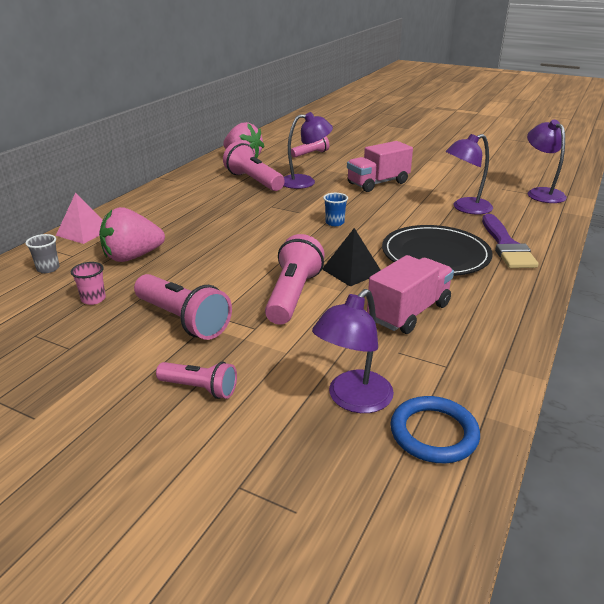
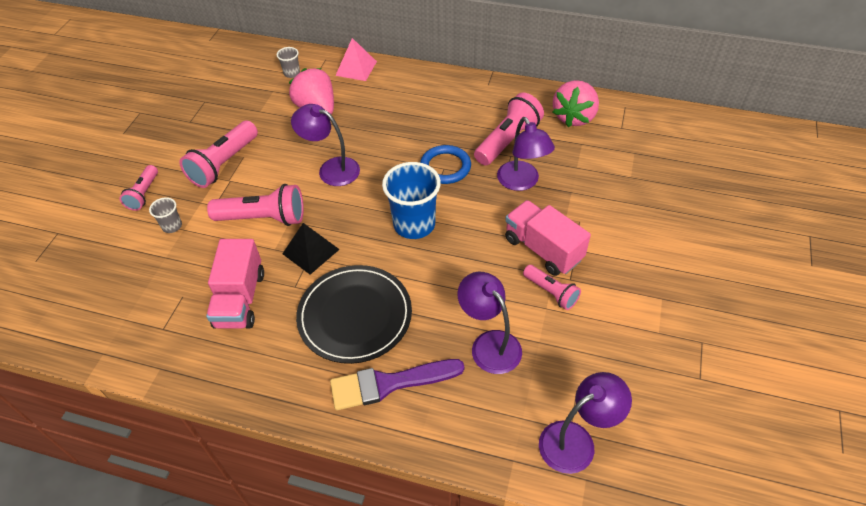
camera: 80 degrees right, 20 degrees up
(93, 299) = (250, 111): pink cup -> none
(277, 361) = (172, 226): none -> grey cup
(311, 154) = (621, 171): pink flashlight -> pink flashlight (551, 292)
(334, 223) = (414, 224): blue cup -> blue cup, size x2.09
(353, 400) = (126, 274): purple lamp -> purple lamp (331, 169)
(408, 312) = (240, 299): pink truck -> pink truck turned 60 degrees clockwise
(433, 433) = (88, 322): blue ring -> blue ring (445, 167)

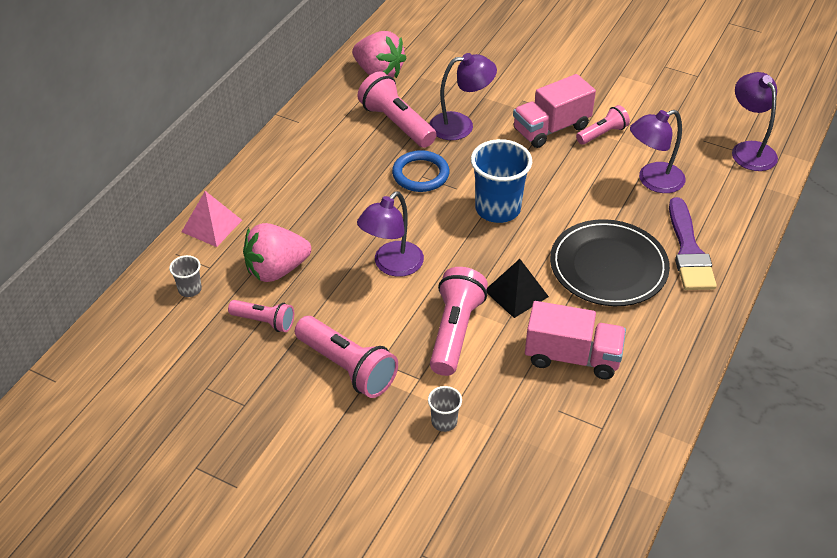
camera: 80 degrees left, 5 degrees down
(144, 194) = (376, 454): pink flashlight -> pink flashlight (264, 321)

